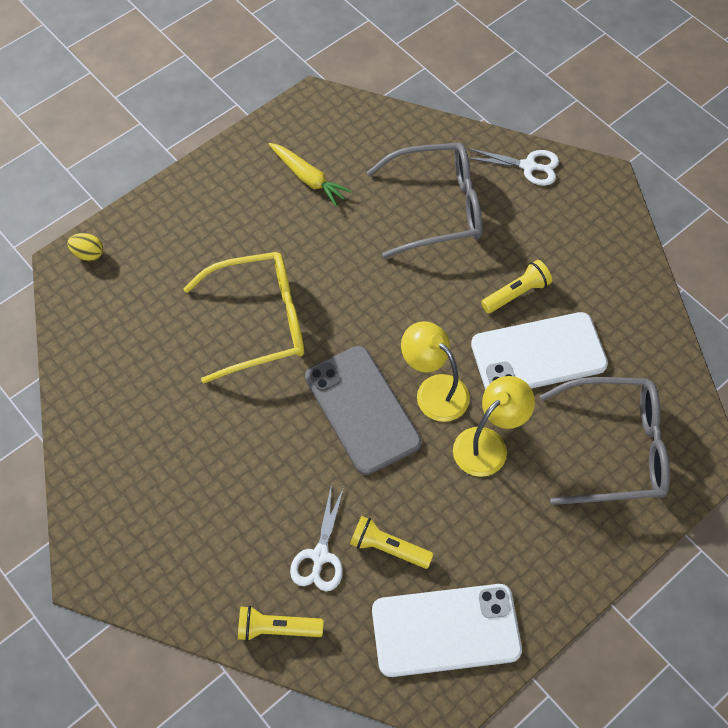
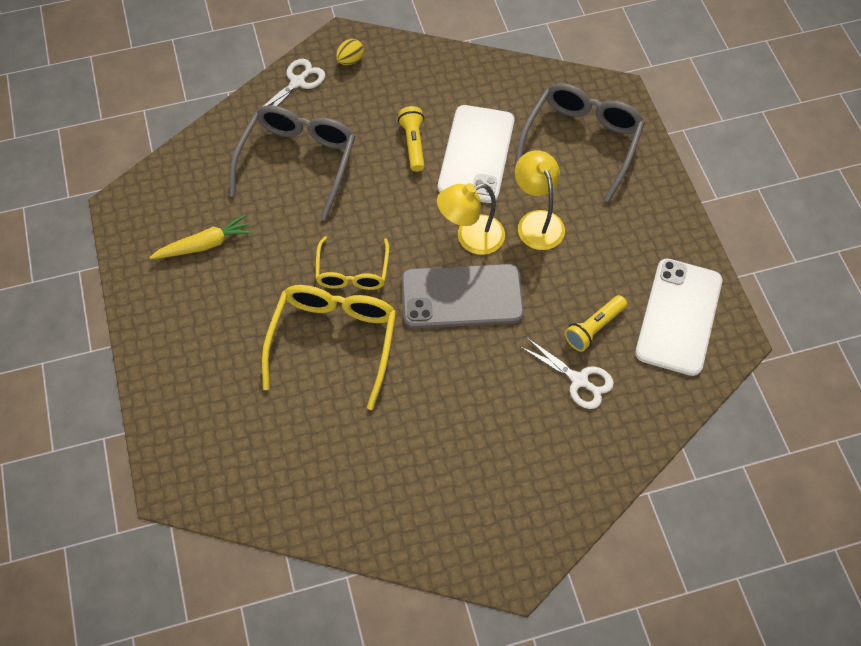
camera: 65 degrees left, 0 degrees up
(88, 254) = (171, 462): yellow egg -> yellow egg (350, 60)
(277, 628) = (628, 437): yellow flashlight -> none
(340, 305) = (352, 272): none -> yellow glasses

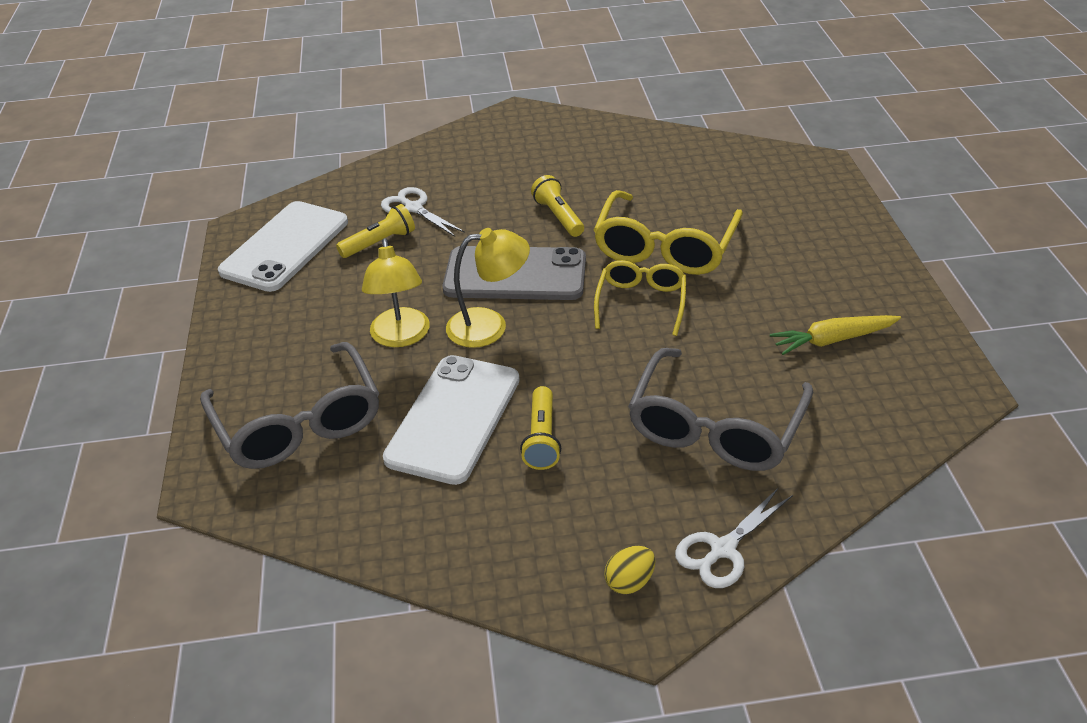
camera: 170 degrees left, 20 degrees down
(436, 378) = (558, 216): none -> yellow flashlight
(581, 142) = (299, 423): grey glasses -> grey glasses turned 60 degrees counterclockwise

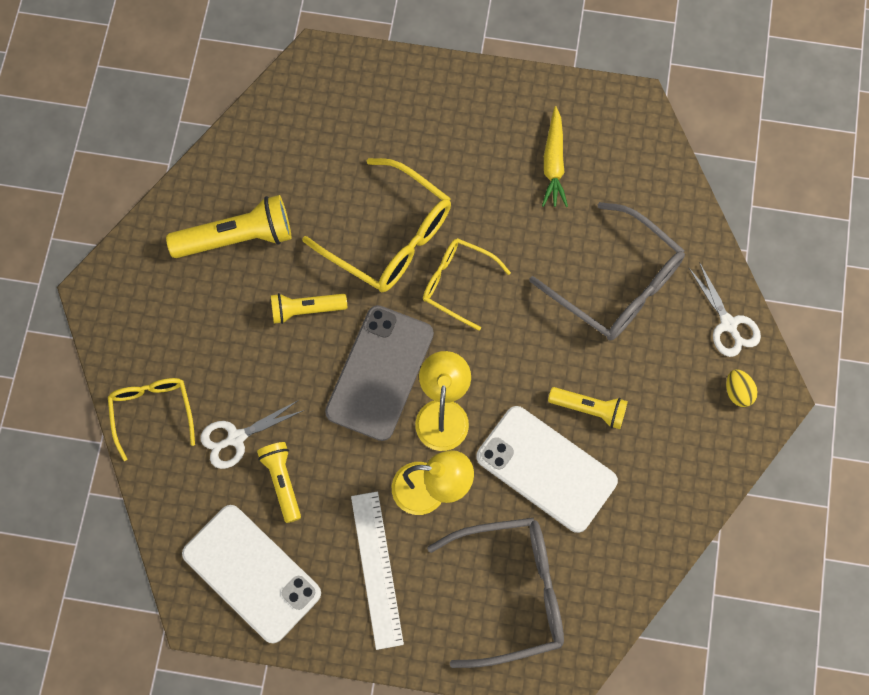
camera: 75 degrees left, 30 degrees up
(305, 320) = (377, 569): none -> white ruler
(421, 162) = (152, 412): none -> yellow glasses
(608, 164) = (237, 238): none -> yellow flashlight

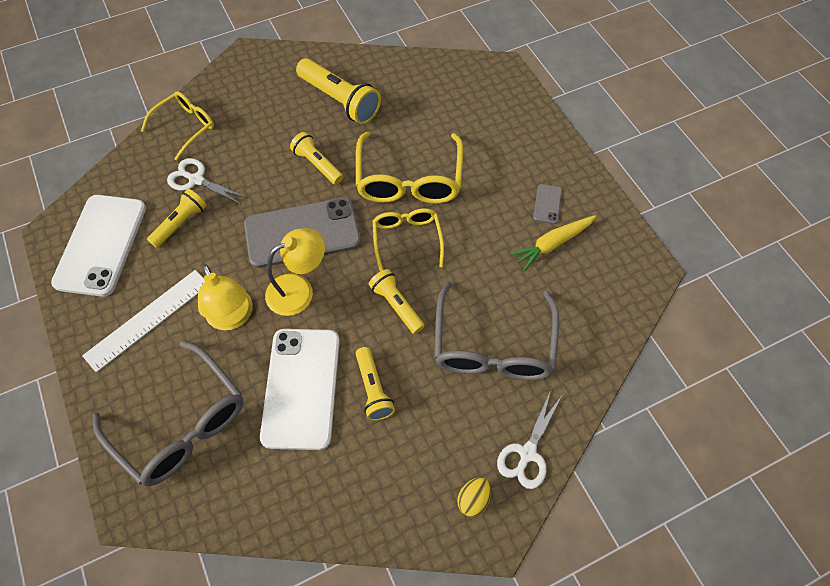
camera: 55 degrees right, 10 degrees down
(508, 135) = (547, 204): none -> grey phone
(520, 337) = (396, 305): none -> yellow flashlight

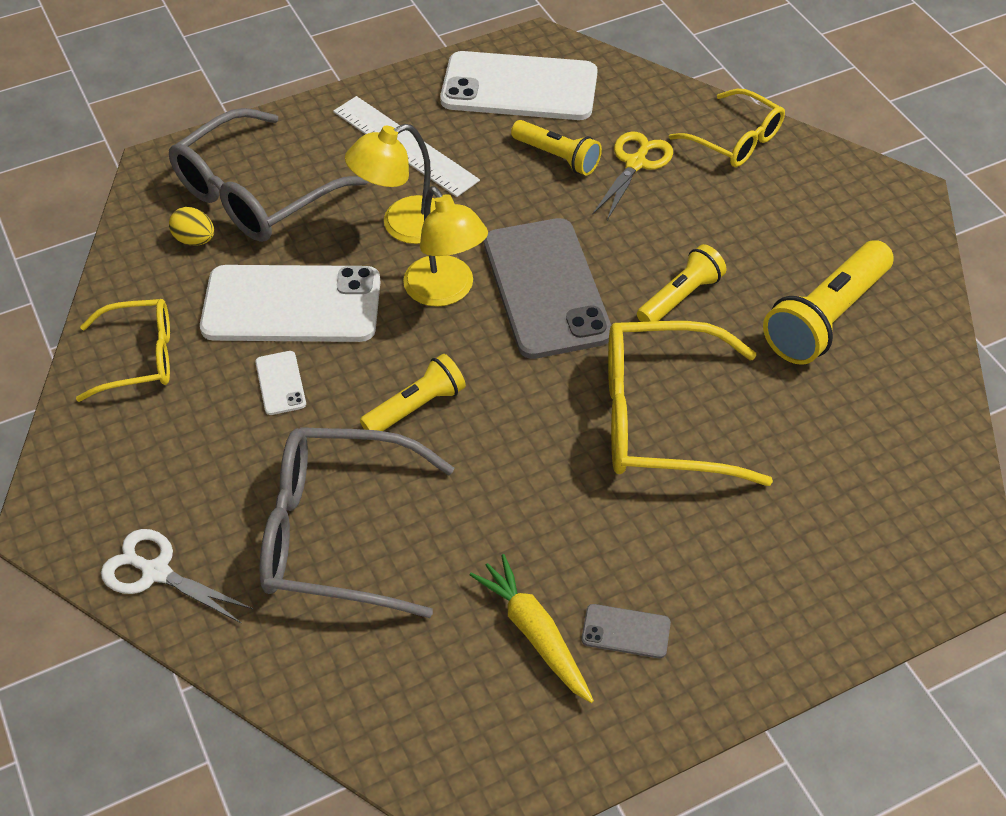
camera: 90 degrees right, 10 degrees down
(196, 180) = (635, 163): white scissors -> yellow scissors
(373, 389) = (280, 383): yellow flashlight -> white phone
(407, 240) = (538, 418): yellow glasses -> yellow glasses (140, 358)
(473, 499) = (101, 501): yellow egg -> yellow egg (195, 240)

